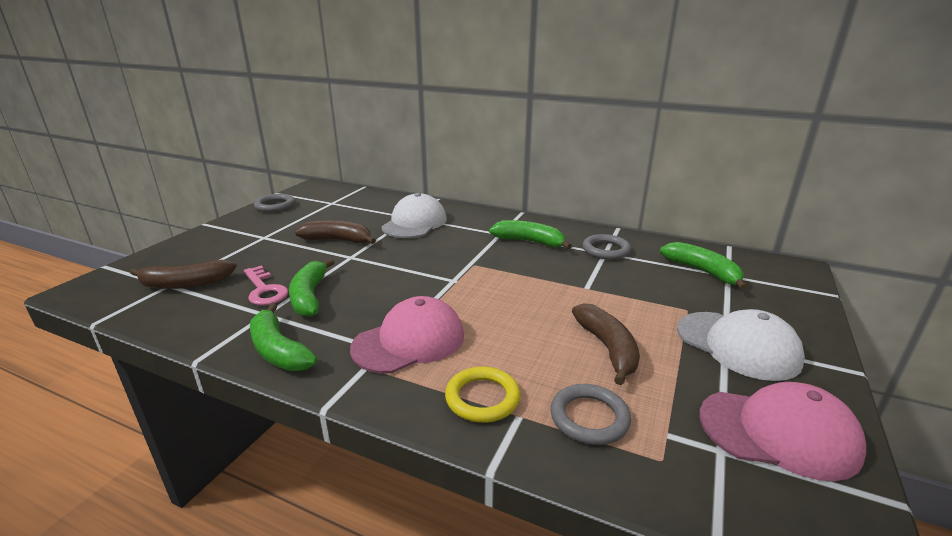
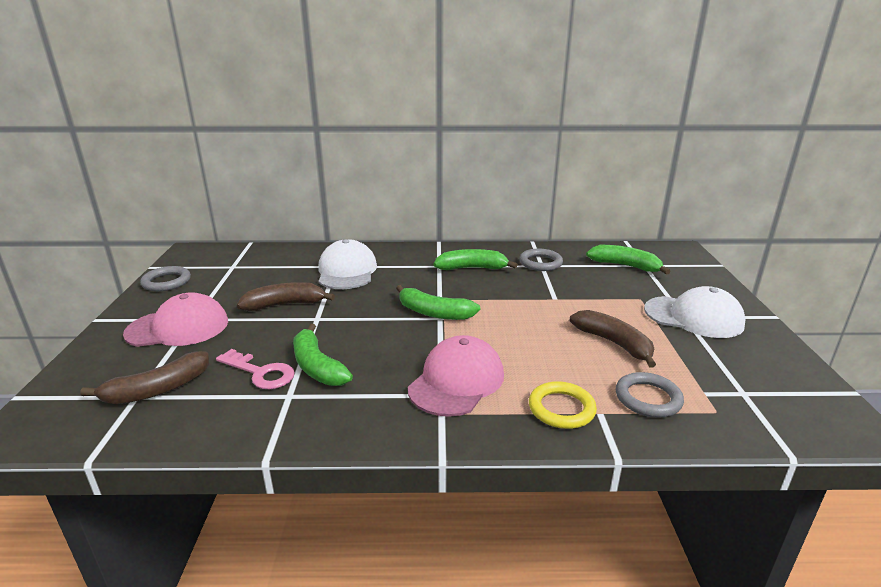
camera: 25 degrees left, 0 degrees up
(278, 350) = (343, 424): green banana -> green banana (434, 313)
(778, 433) = (764, 370): pink cap -> pink cap (178, 327)

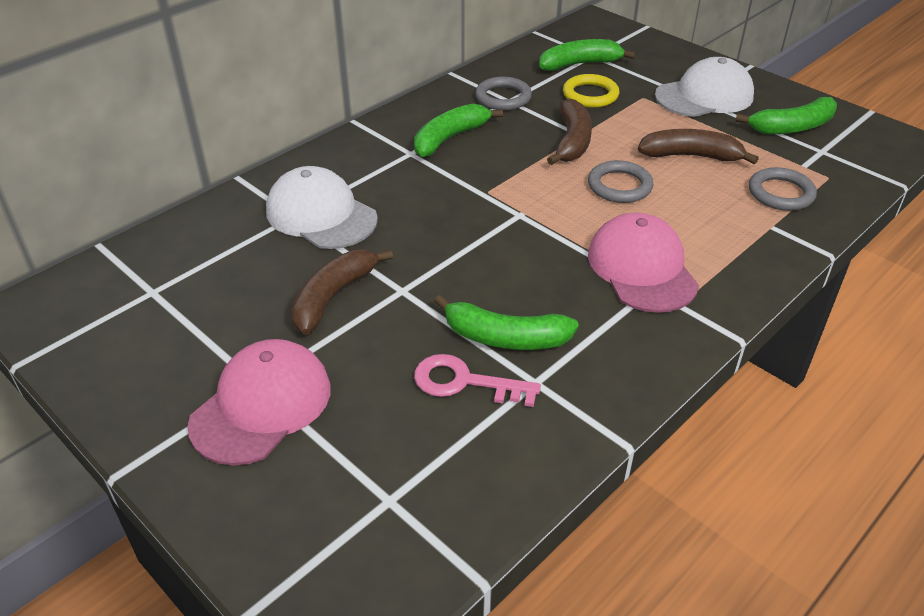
camera: 45 degrees left, 15 degrees up
(158, 389) = (397, 476): brown banana -> brown banana (572, 141)
(166, 282) = (101, 367): grey ring -> grey ring (619, 186)
(260, 373) = (465, 382): pink key -> pink key turned 150 degrees counterclockwise
(434, 313) = (505, 212): green banana -> green banana (792, 127)
(561, 409) = (746, 240): yellow ring -> yellow ring (590, 95)

